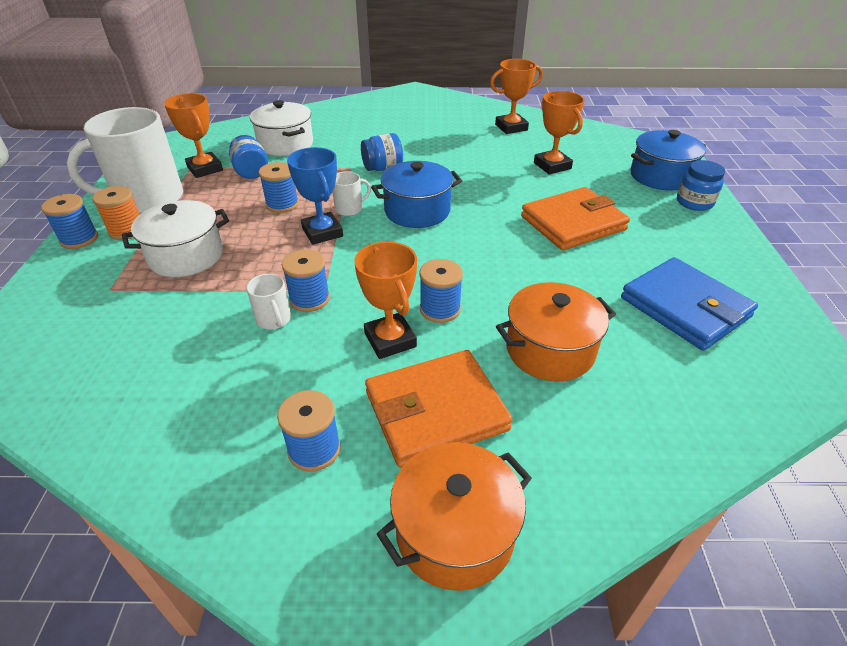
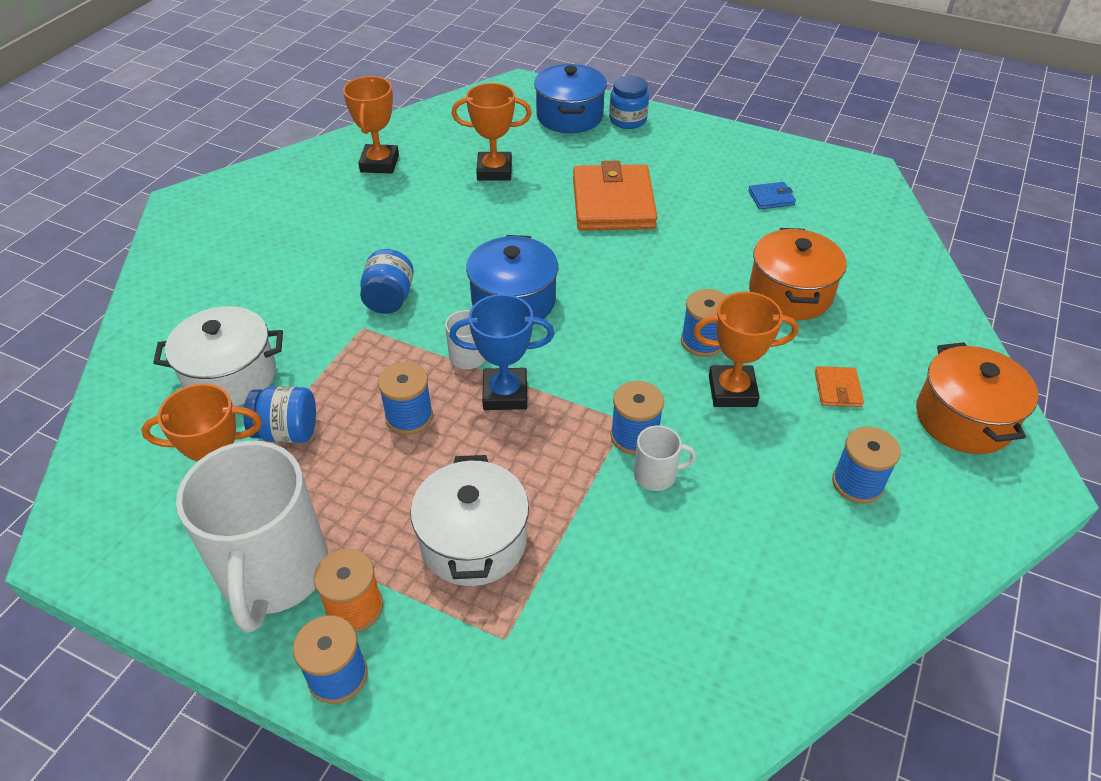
camera: 65 degrees left, 5 degrees up
(435, 411) = (837, 389): orange wallet -> orange wallet, size x0.43
(684, 307) = (771, 198): blue wallet -> blue wallet, size x0.43

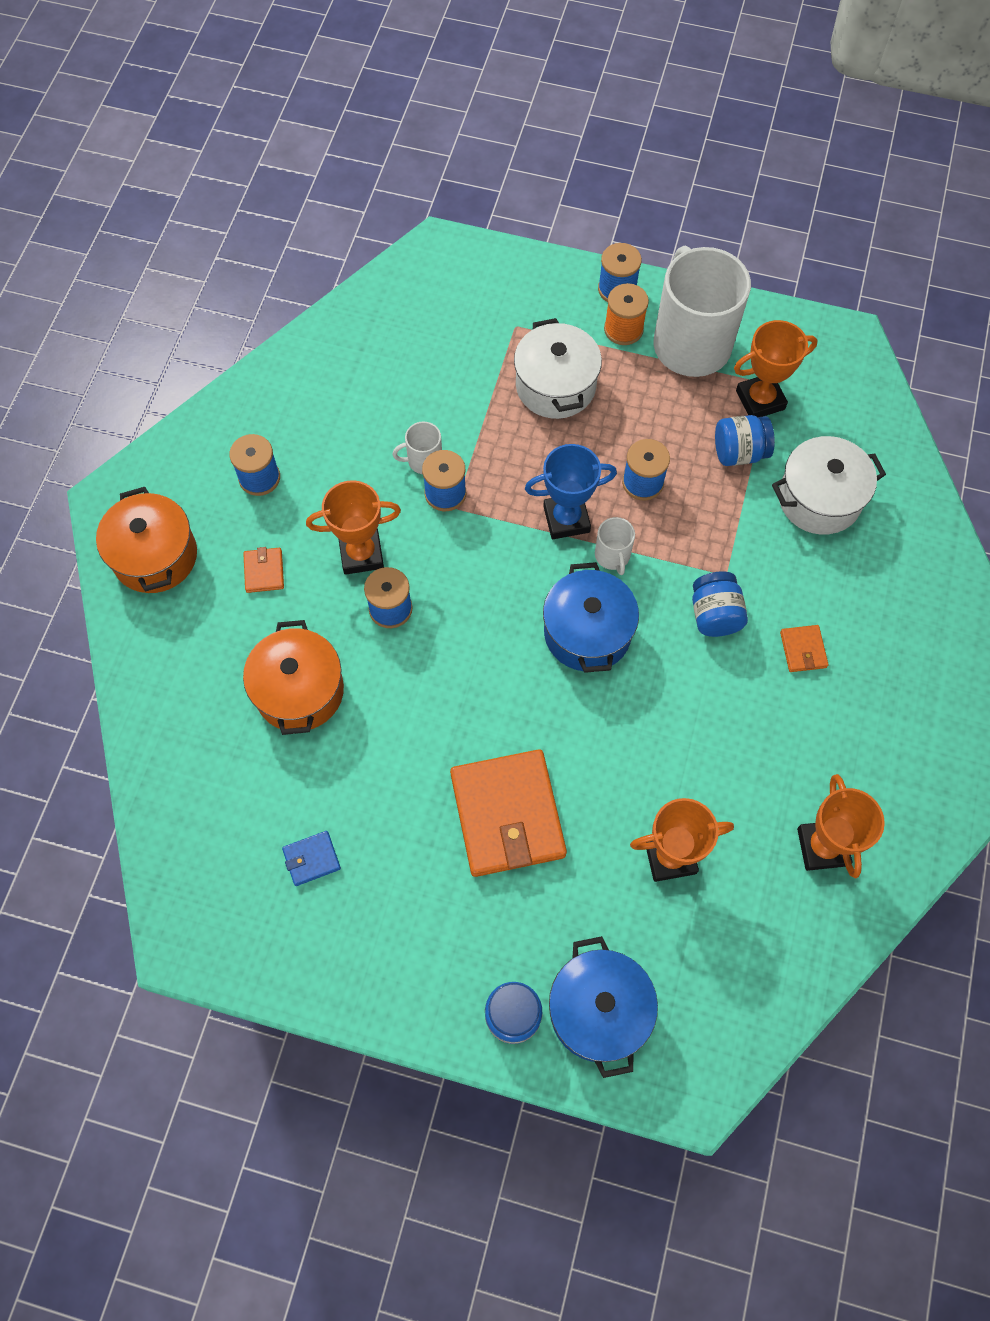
camera: 170 degrees right, 20 degrees up
(324, 266) = (803, 650): none -> orange wallet

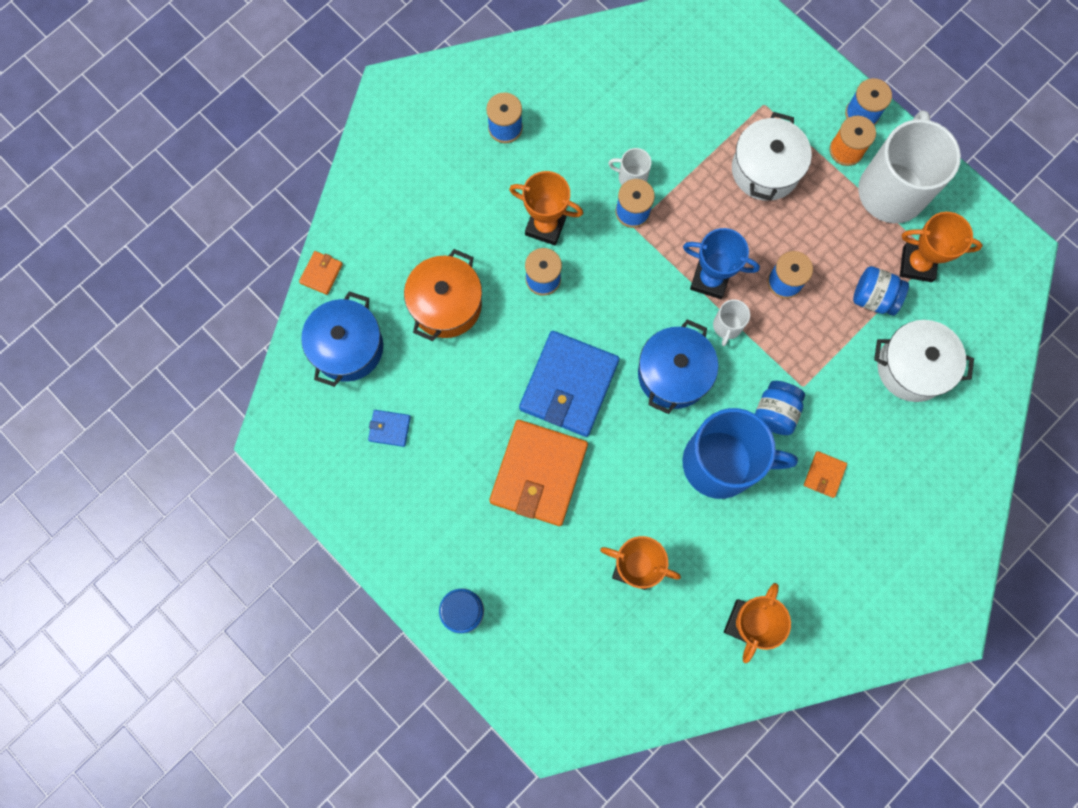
camera: 30 degrees right, 10 degrees up
(155, 556) = (400, 149): orange pot -> none
(264, 571) = (470, 202): orange wallet -> orange wallet (321, 273)
(484, 703) = (569, 385): none -> blue wallet
(599, 1011) = (521, 642): blue pot -> blue pot (348, 347)
(693, 695) = (721, 463): none -> blue mug

